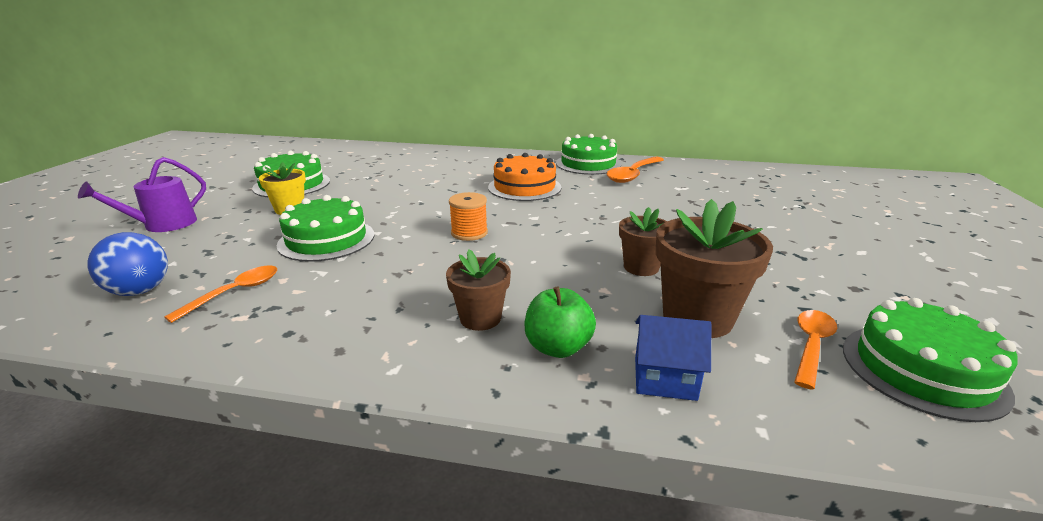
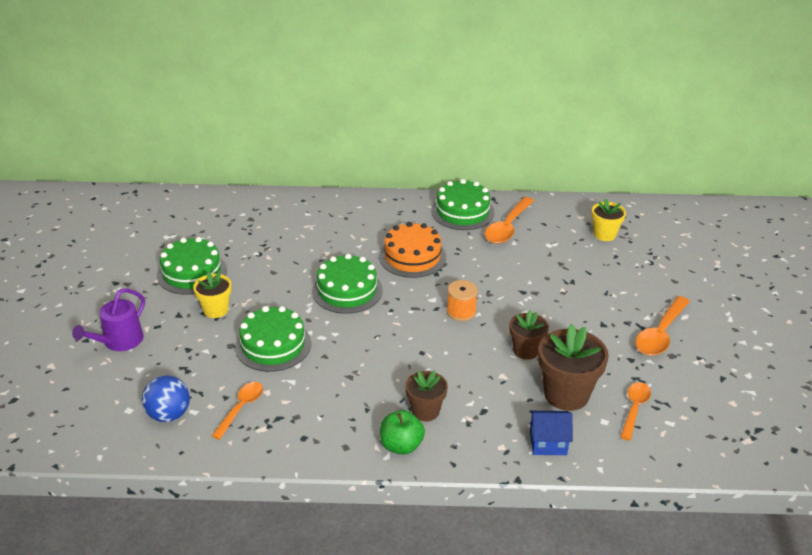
camera: 10 degrees left, 10 degrees up
(469, 233) = (385, 325): orange spool -> orange spool (461, 311)
(558, 347) = (481, 428): green apple -> green apple (401, 445)
(742, 184) = (604, 234): none -> yellow flower pot
(831, 265) = (660, 334): none -> orange spoon
(922, 370) = (693, 419): green cake -> green cake (347, 290)

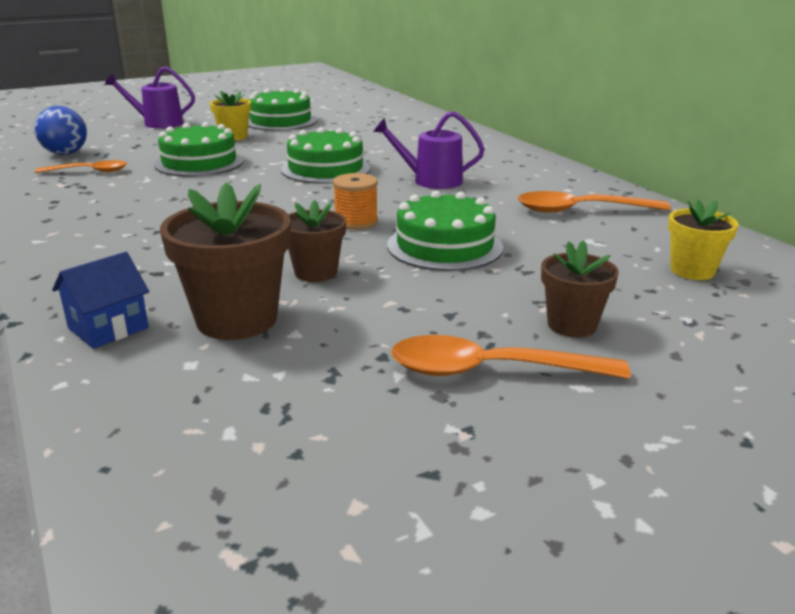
camera: 60 degrees right, 10 degrees down
(401, 445) = (59, 243): green apple -> none
(412, 256) = (431, 180): orange cake -> purple watering can
(425, 411) = (134, 242): brown flower pot -> brown flower pot (572, 325)
(462, 212) = (566, 184): green cake -> green cake (444, 246)
(548, 443) = (108, 328): blue house -> blue house turned 75 degrees clockwise
(634, 409) = (244, 385): orange spoon -> none

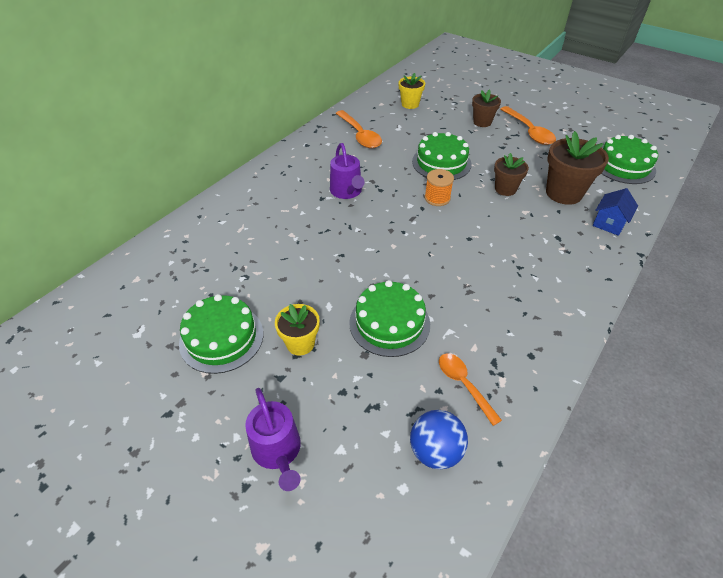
camera: 115 degrees left, 20 degrees up
(108, 328) = (609, 223): blue house -> blue house turned 75 degrees counterclockwise
(325, 169) = (355, 244): green cake -> green cake (623, 166)

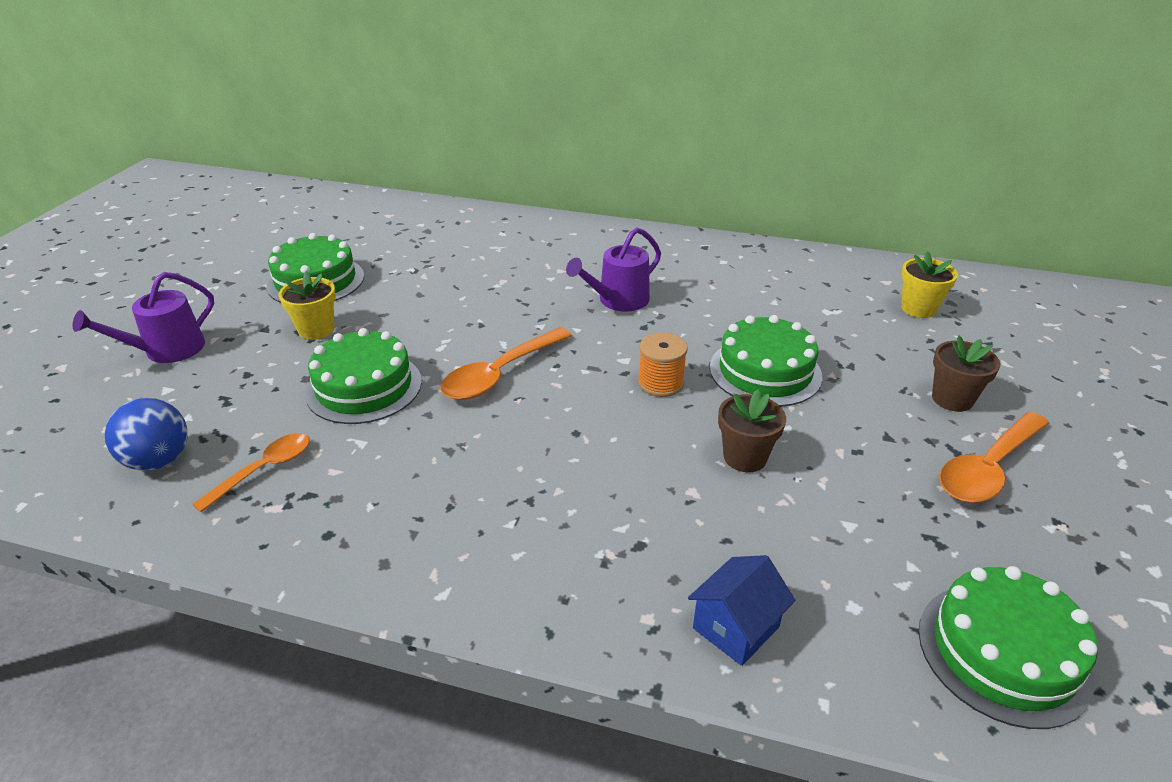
camera: 70 degrees right, 10 degrees down
(360, 135) = (770, 281): orange spoon -> orange spoon (500, 374)
(564, 193) = (794, 543): brown flower pot -> none
(609, 223) = (736, 627): blue house -> blue house turned 60 degrees counterclockwise

